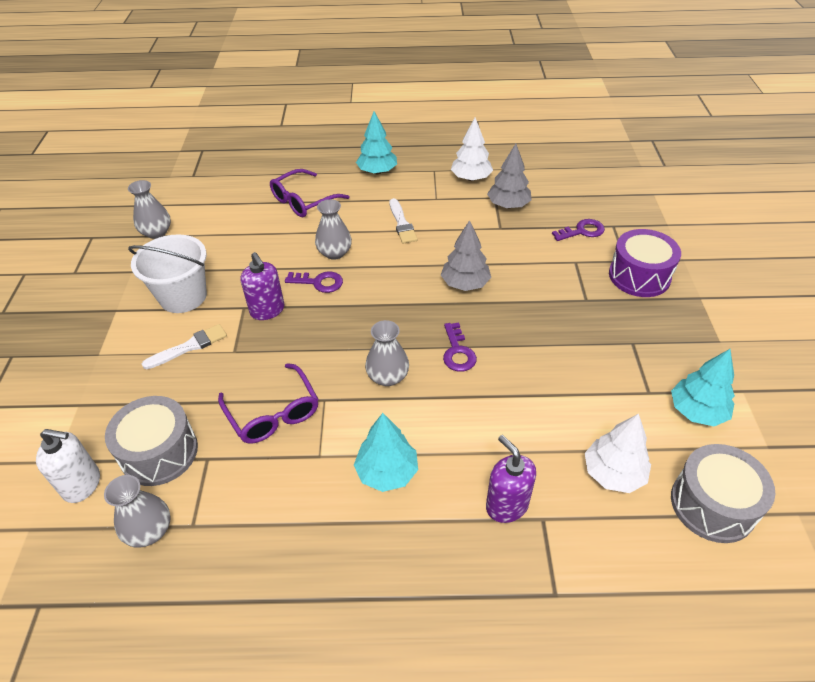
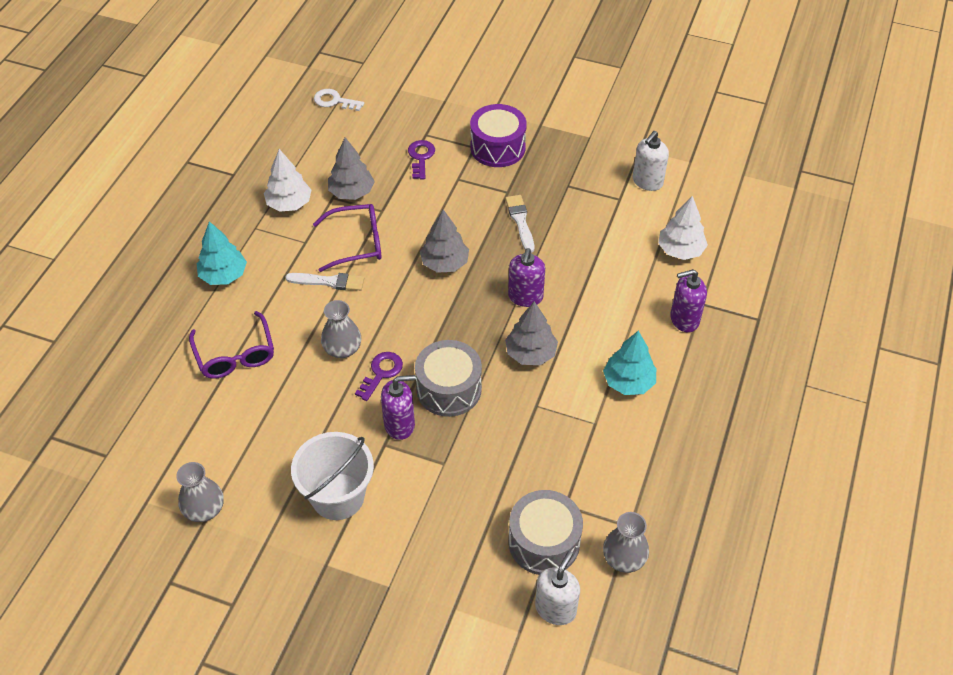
camera: 70 degrees left, 5 degrees up
(189, 347) = (418, 501): white brush -> white brush (520, 221)
(273, 412) = (535, 446): purple glasses -> purple glasses (356, 243)
(387, 376) = (530, 353): grey vase -> grey tree
(457, 352) = (525, 297): purple key -> purple soap dispenser
(604, 165) = (334, 101): none -> white key
(697, 411) = (647, 182): turquoise tree -> white soap dispenser
(712, 504) = (722, 211): grey drum -> grey drum (449, 389)

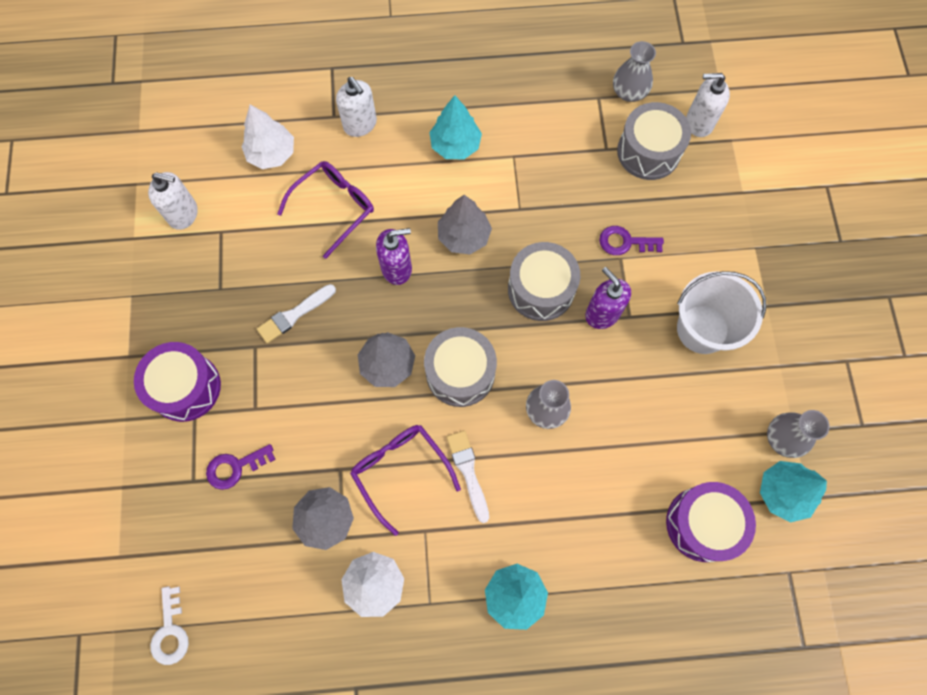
camera: 115 degrees left, 20 degrees up
(163, 484) = (783, 493): none -> turquoise tree
(184, 414) = (702, 524): none -> purple drum
(235, 354) = (608, 516): purple glasses -> purple glasses (333, 208)
(381, 373) = (555, 358): purple key -> purple key (625, 242)
(409, 305) = (460, 373): none -> grey drum
(684, 319) = (360, 124): purple soap dispenser -> white soap dispenser

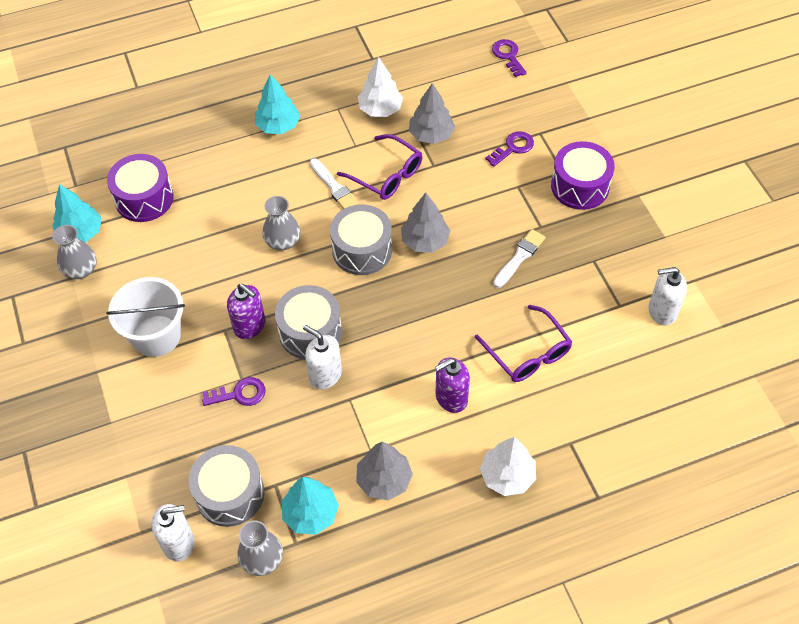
camera: 165 degrees right, 15 degrees down
(170, 631) = (508, 56): white key -> purple key
(272, 153) = (612, 388): white tree -> white tree (507, 476)
(333, 208) = (527, 353): purple glasses -> purple glasses turned 60 degrees counterclockwise
(360, 124) = (539, 441): white soap dispenser -> white soap dispenser (325, 375)
(397, 268) = (447, 316): purple soap dispenser -> purple soap dispenser (451, 398)
(455, 145) = (433, 446): turquoise tree -> turquoise tree (311, 513)
(463, 236) = (395, 359): grey tree -> grey tree (384, 480)

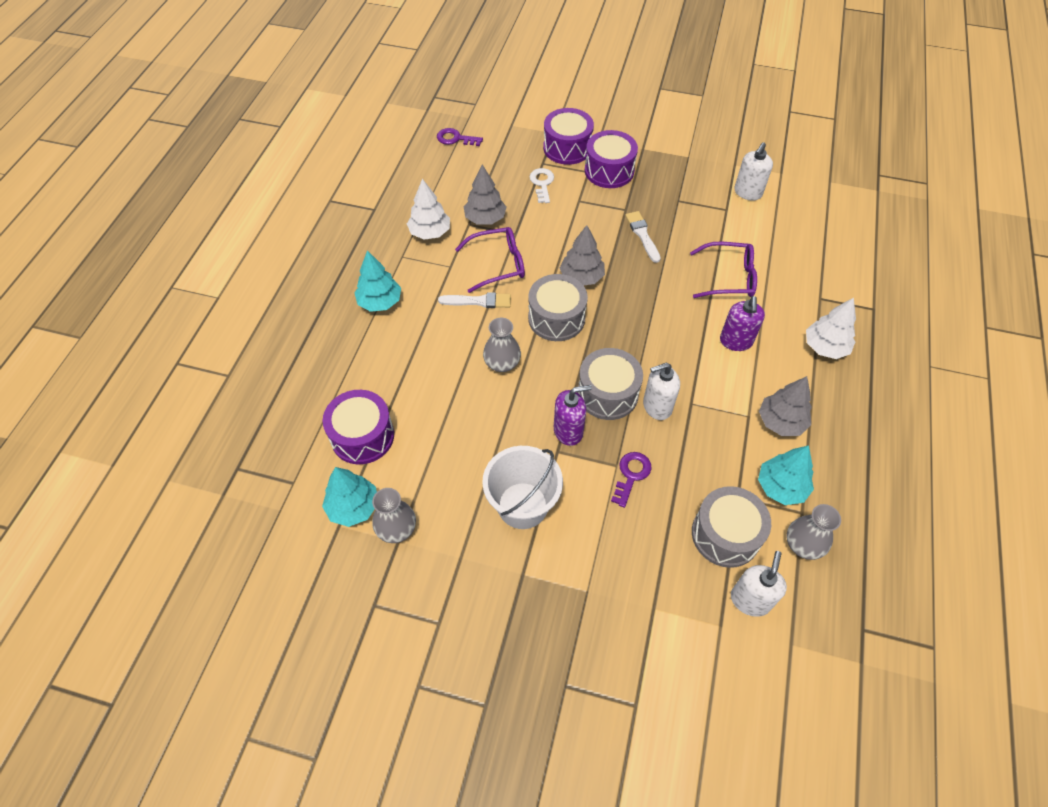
camera: 55 degrees left, 0 degrees up
(513, 148) = (542, 183): purple key -> white key
(578, 138) = (567, 148): none -> purple drum

